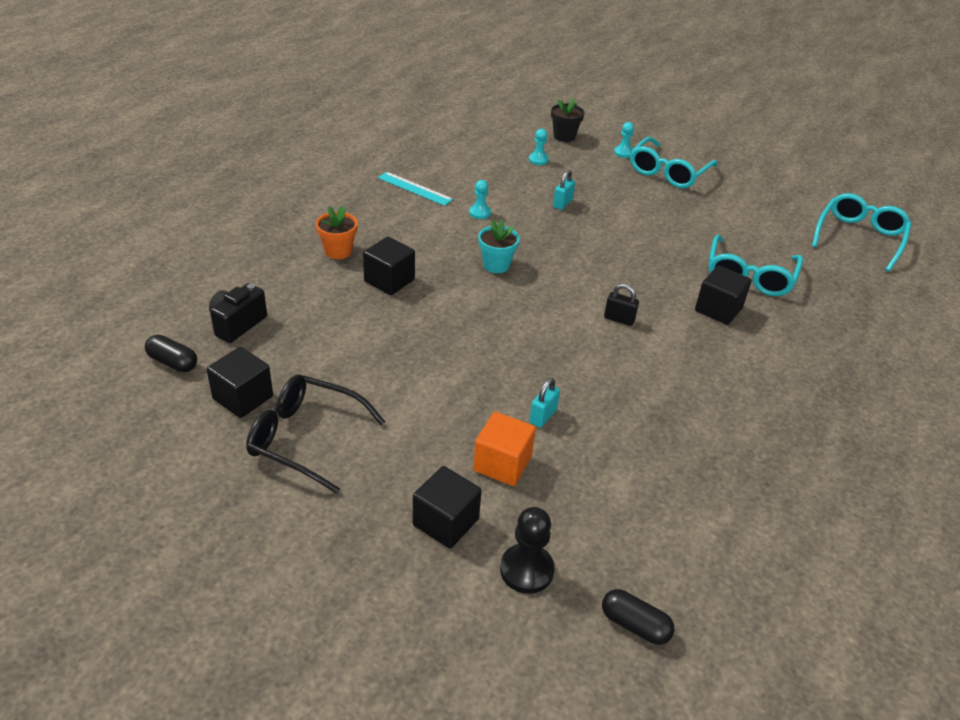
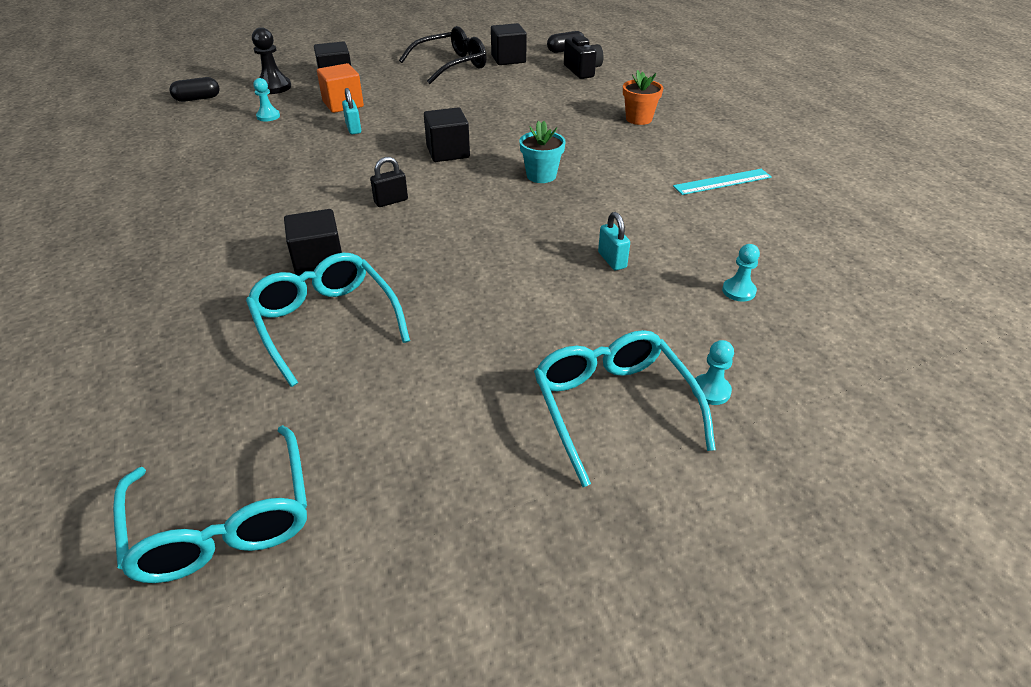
camera: 130 degrees right, 0 degrees up
(389, 280) = (574, 126): black cube -> black cube (448, 152)
(479, 213) = (641, 200): turquoise pawn -> turquoise pawn (268, 116)
(564, 136) = (804, 352): black flower pot -> none

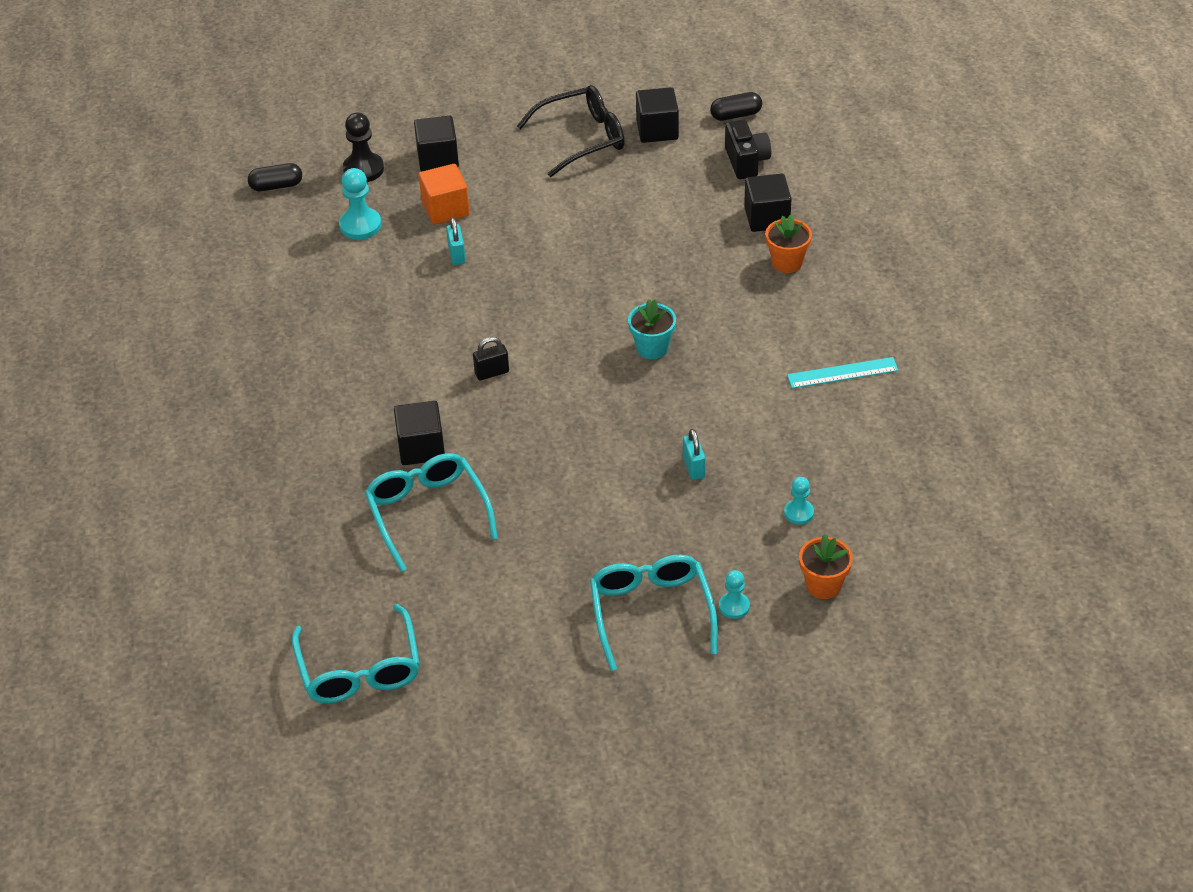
camera: 10 degrees right, 5 degrees up
(268, 116) = (360, 225): turquoise pawn -> turquoise pawn, size x1.61
(448, 152) = (558, 303): black cube -> black cube (767, 217)
(803, 358) = (823, 585): none -> orange flower pot

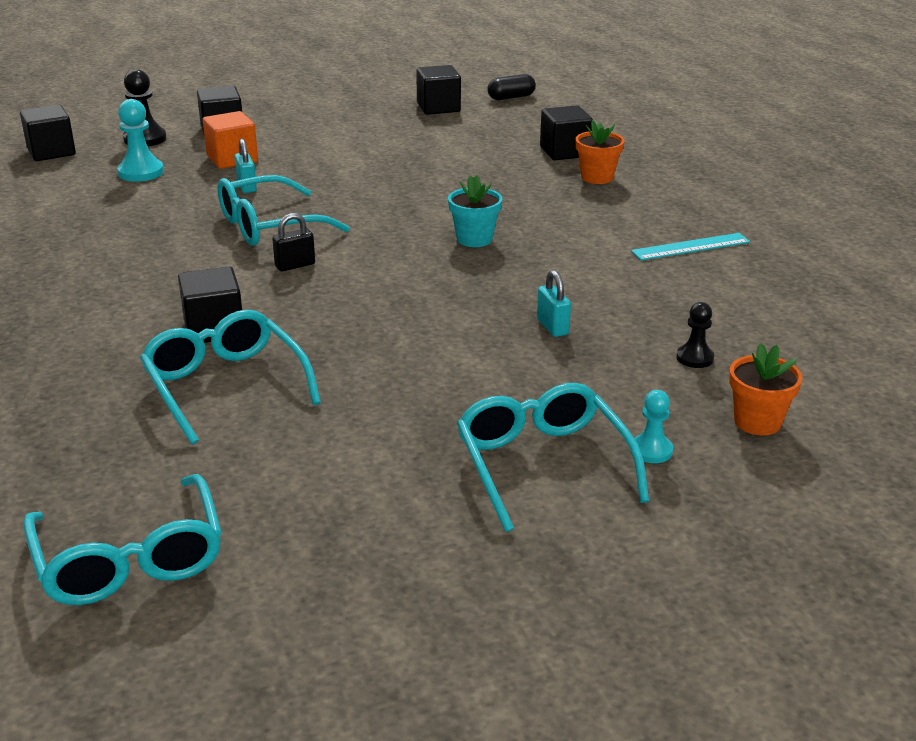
camera: 10 degrees left, 15 degrees down
(276, 186) = (51, 152): black capsule -> black cube
(473, 315) = (269, 225): none -> turquoise glasses
(582, 138) = (366, 114): black glasses -> none
(746, 162) = (531, 121): black camera -> none
(799, 513) = (694, 358): turquoise pawn -> black pawn

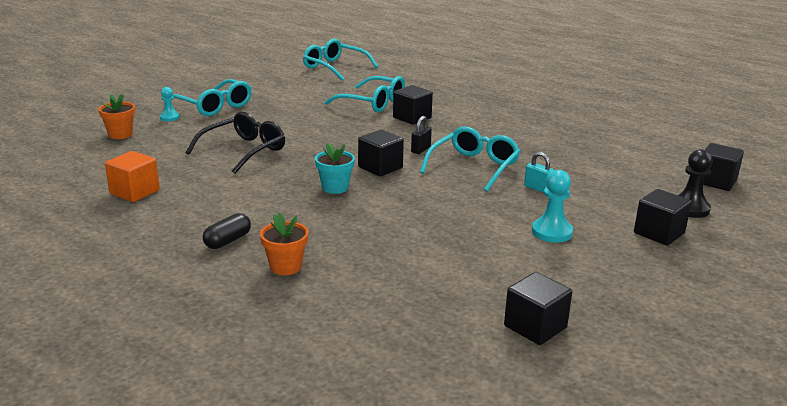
camera: 150 degrees right, 5 degrees down
(141, 172) = (624, 181): turquoise pawn -> turquoise pawn (551, 232)
(232, 159) = (592, 208): orange cube -> orange cube (134, 192)
(511, 97) = (481, 377): black capsule -> black capsule (228, 241)
(552, 327) = (244, 151): turquoise padlock -> black glasses
(564, 152) = (339, 293): black cube -> black cube (380, 167)
(691, 247) = (176, 217): turquoise ruler -> none
(694, 358) = (157, 152): black pawn -> none

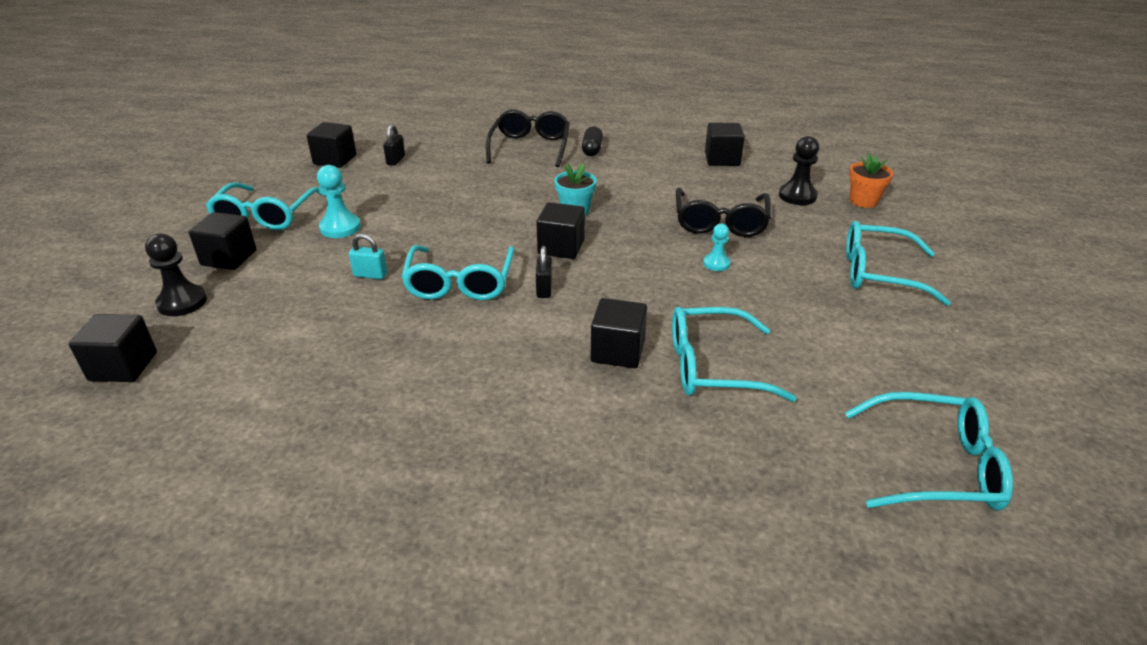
camera: 150 degrees right, 10 degrees up
(134, 192) = (722, 159): orange cube -> black cube
(153, 149) = (797, 196): none -> black pawn
(169, 117) = (878, 237): turquoise pawn -> turquoise pawn (716, 263)
(285, 267) = (530, 147): orange flower pot -> black glasses
(457, 299) = (396, 160): none -> black padlock
(627, 266) = (265, 216): none -> turquoise glasses

